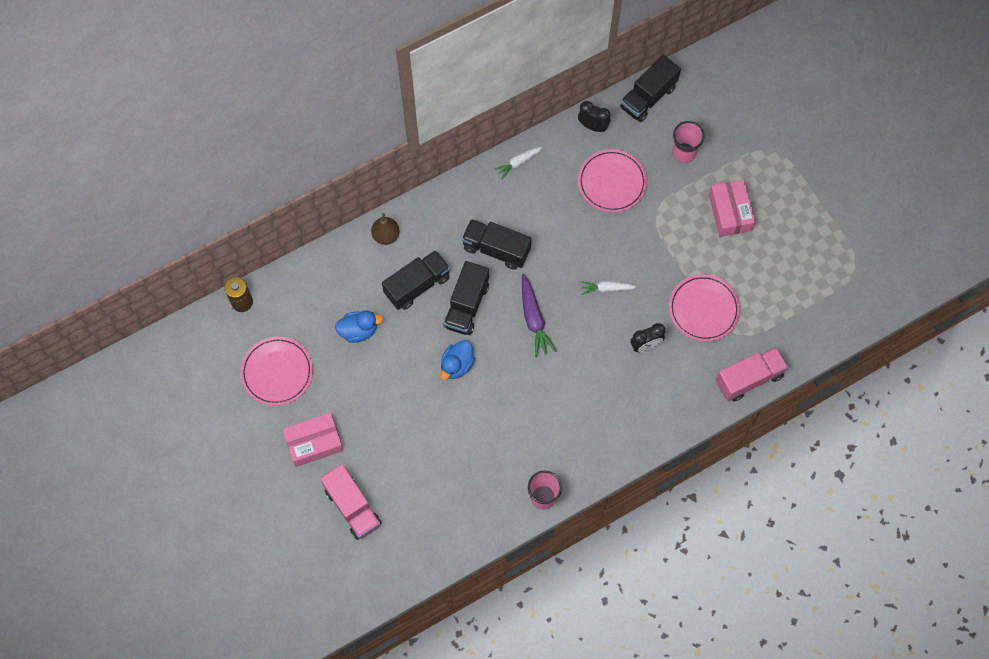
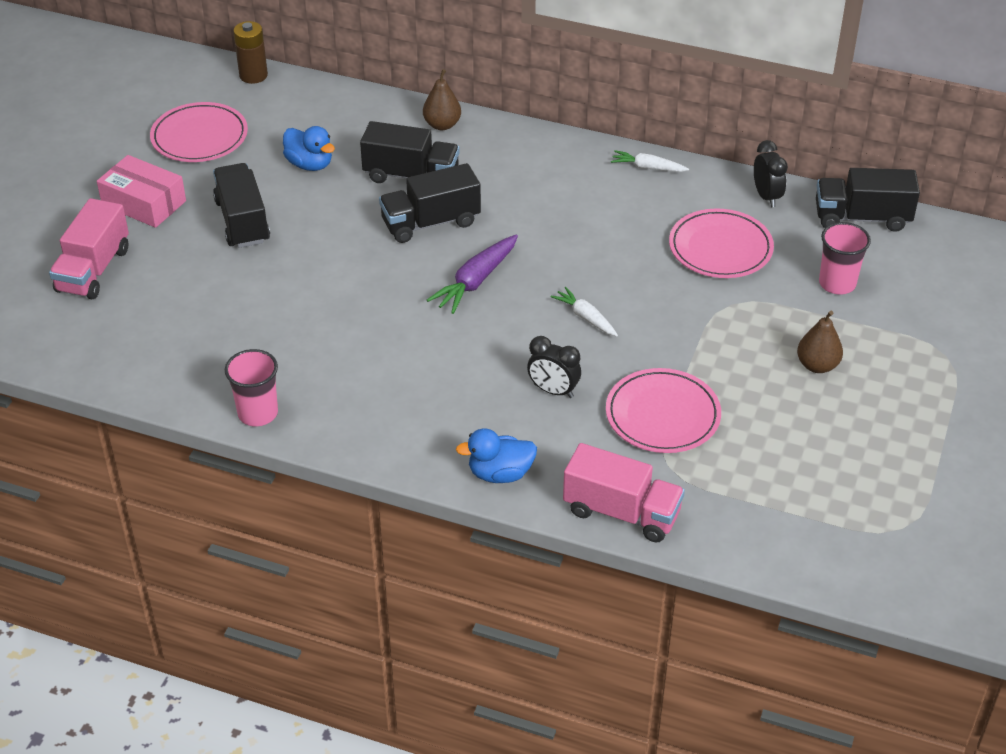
camera: 50 degrees right, 25 degrees down
(457, 365) = (350, 254): blue duck -> blue duck (500, 473)
(496, 249) = (524, 207): black truck -> black truck (242, 221)
(730, 212) = (817, 365): pink box -> brown pear

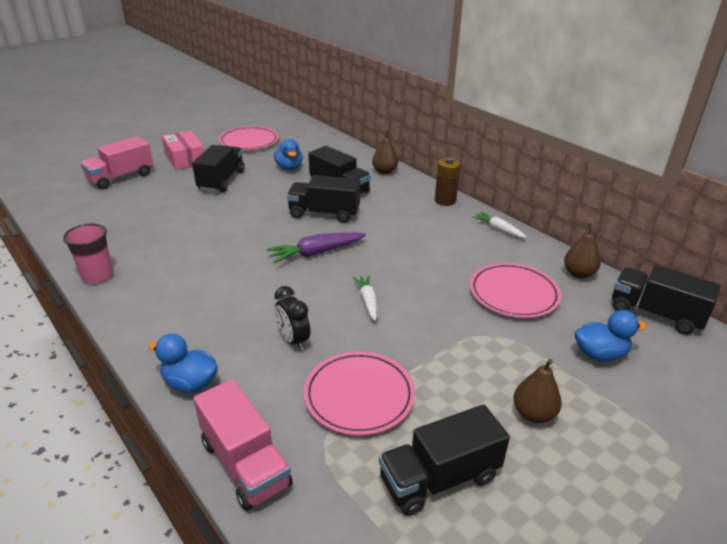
camera: 30 degrees right, 10 degrees down
(253, 75) = (307, 126): brown battery -> brown battery (445, 201)
(766, 196) = (578, 273): black clock -> brown pear
(782, 451) = (439, 478): none -> black truck
(837, 283) = (599, 354): pink cup -> blue duck

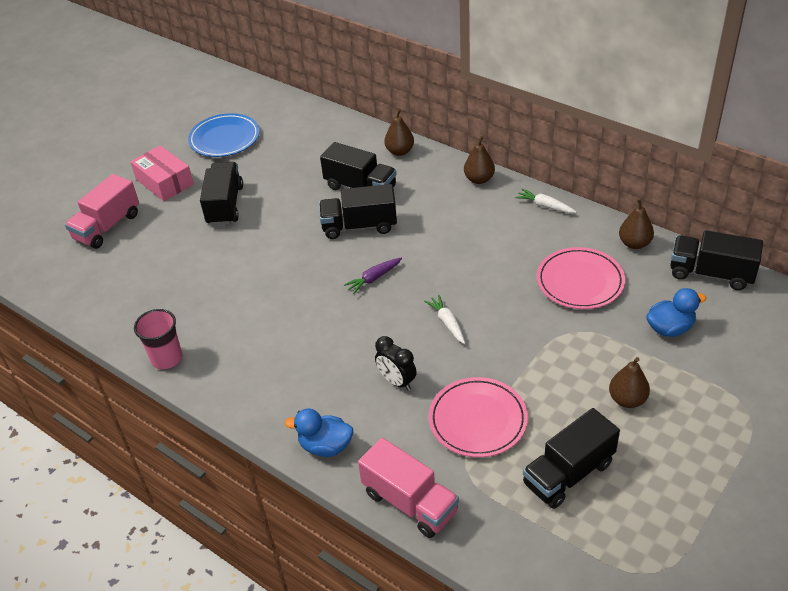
camera: 10 degrees left, 10 degrees up
(249, 141) = (224, 138): pink plate -> blue plate
(289, 167) = (291, 169): blue duck -> none
(316, 253) = (374, 278): purple carrot -> purple carrot, size x0.64
(445, 201) = (479, 179): brown battery -> brown pear

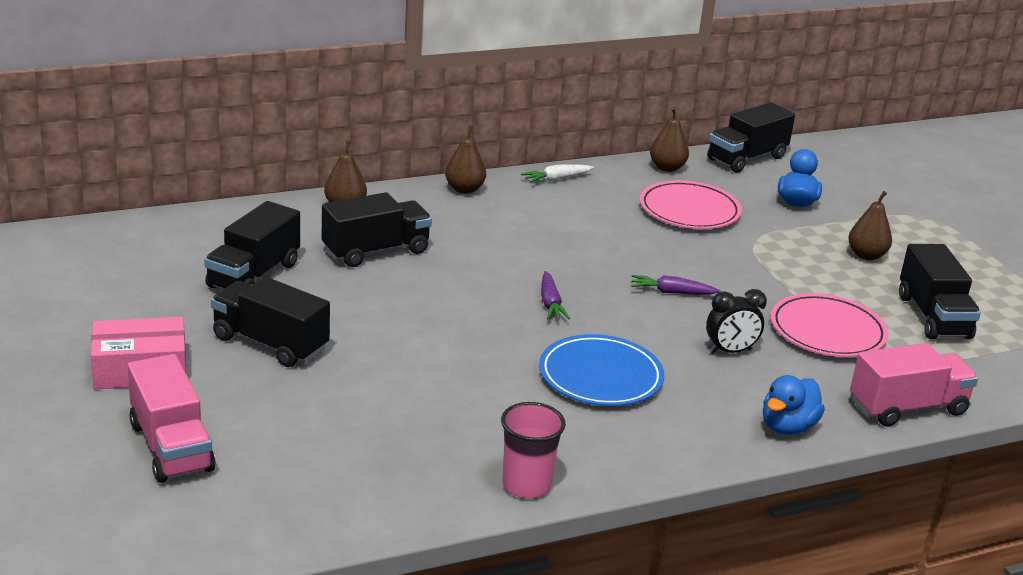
camera: 65 degrees left, 15 degrees down
(224, 138) = (118, 295): blue plate -> blue plate (600, 376)
(359, 226) = (446, 277): black truck -> black truck (253, 275)
(447, 323) = (672, 292): white carrot -> purple carrot

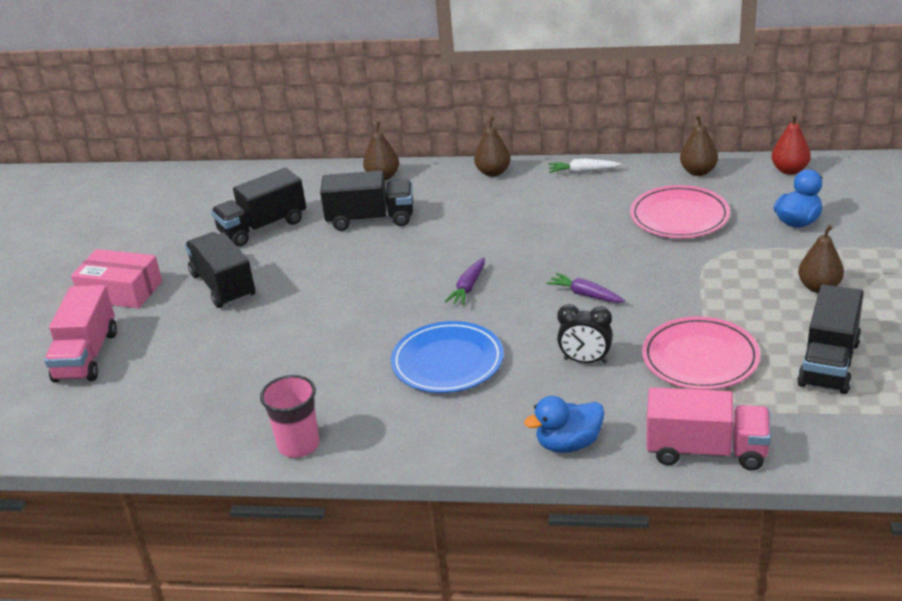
camera: 35 degrees right, 5 degrees up
(746, 158) = (789, 170): black truck -> red pear

